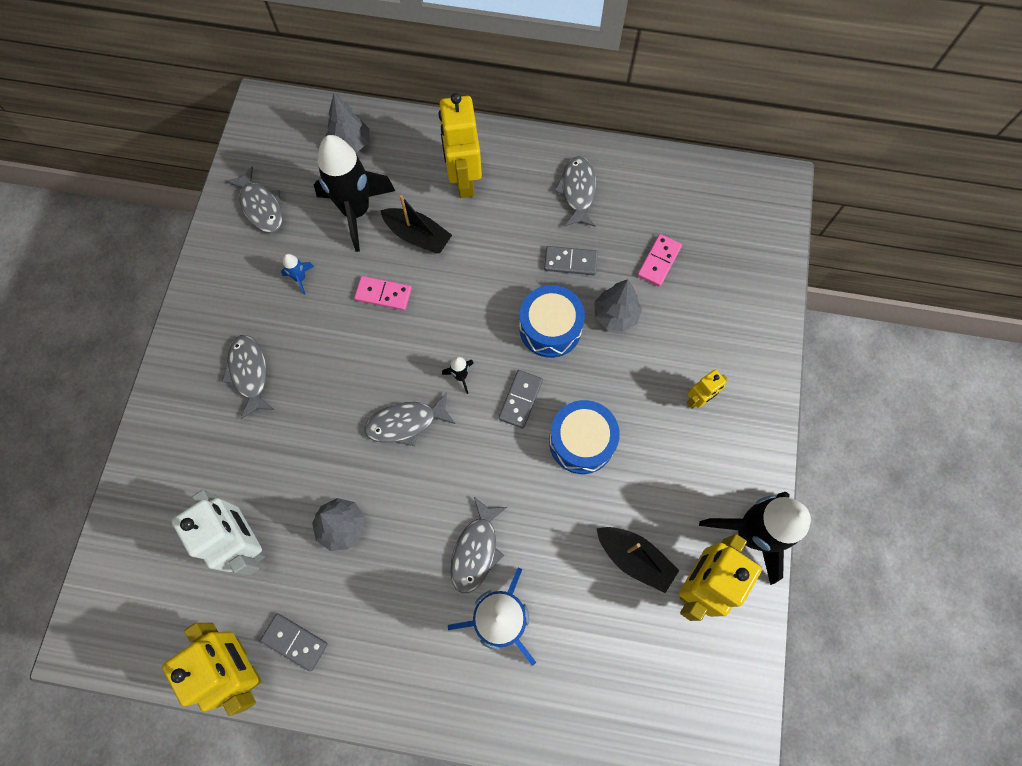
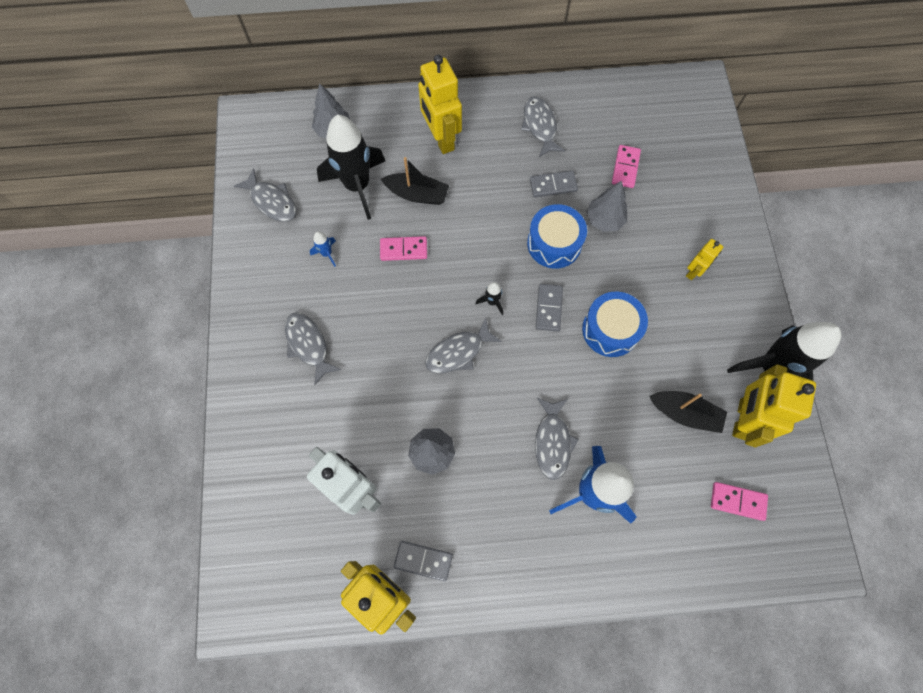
camera: 15 degrees left, 0 degrees up
(662, 675) = (737, 501): none -> pink domino

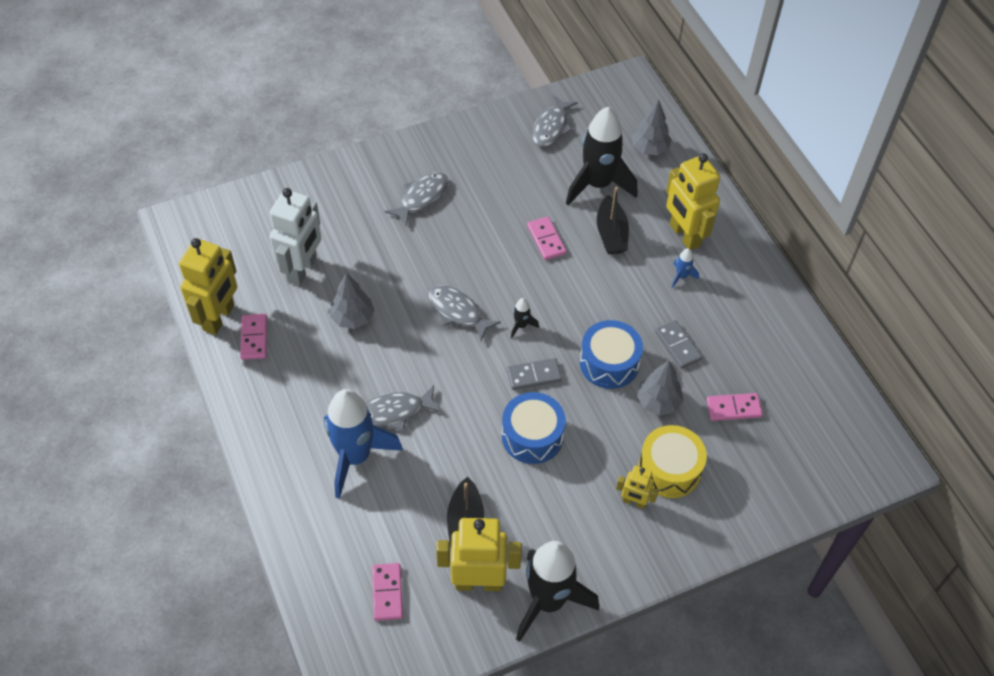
camera: 70 degrees right, 15 degrees down
(327, 253) = (516, 183): blue rocket -> blue rocket (681, 276)
(423, 560) = (254, 338): grey domino -> pink domino
(441, 139) = (684, 235): yellow robot -> yellow robot turned 75 degrees counterclockwise
(540, 126) = (745, 316): grey fish -> none
(670, 234) = (669, 469): none -> yellow drum

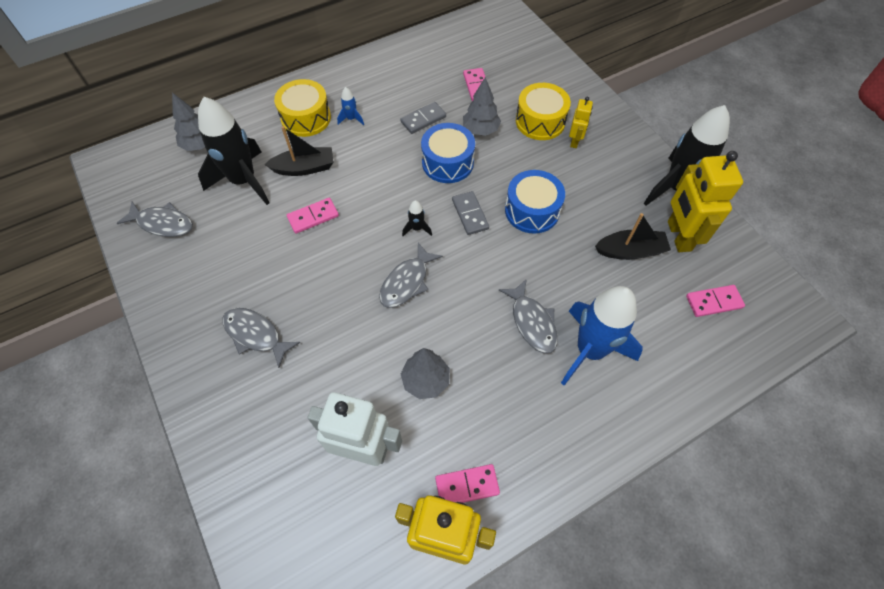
camera: 95 degrees left, 5 degrees up
(684, 235) = (306, 118): yellow robot -> yellow drum

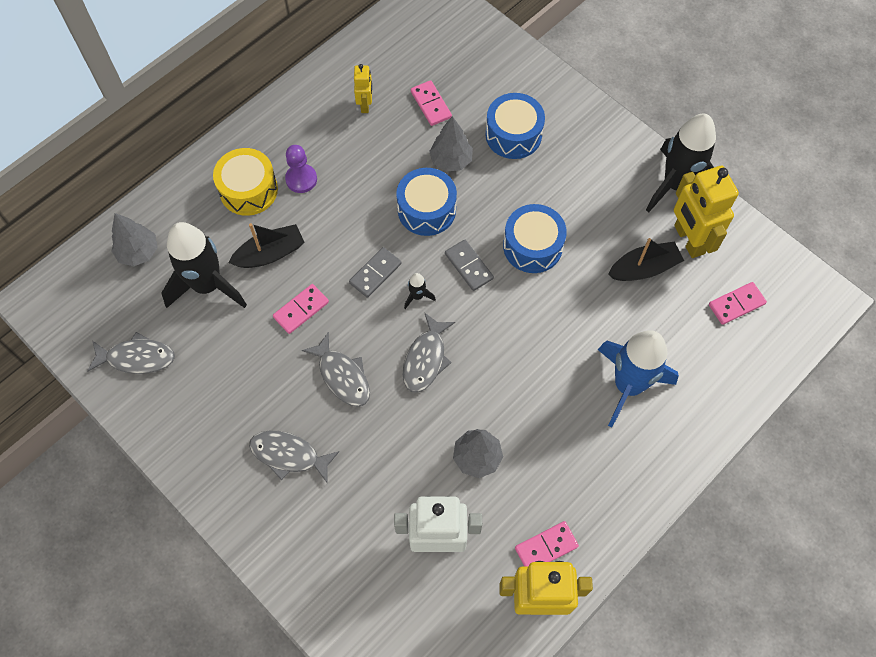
camera: 15 degrees left, 5 degrees up
(351, 119) = (301, 179): blue rocket -> purple pawn
(423, 119) = (383, 161): grey domino -> grey domino (375, 273)
(532, 322) = (564, 370): grey fish -> grey fish (342, 376)
(540, 121) = (513, 135): yellow drum -> blue drum
(575, 141) = (557, 151): yellow robot -> yellow robot (365, 105)

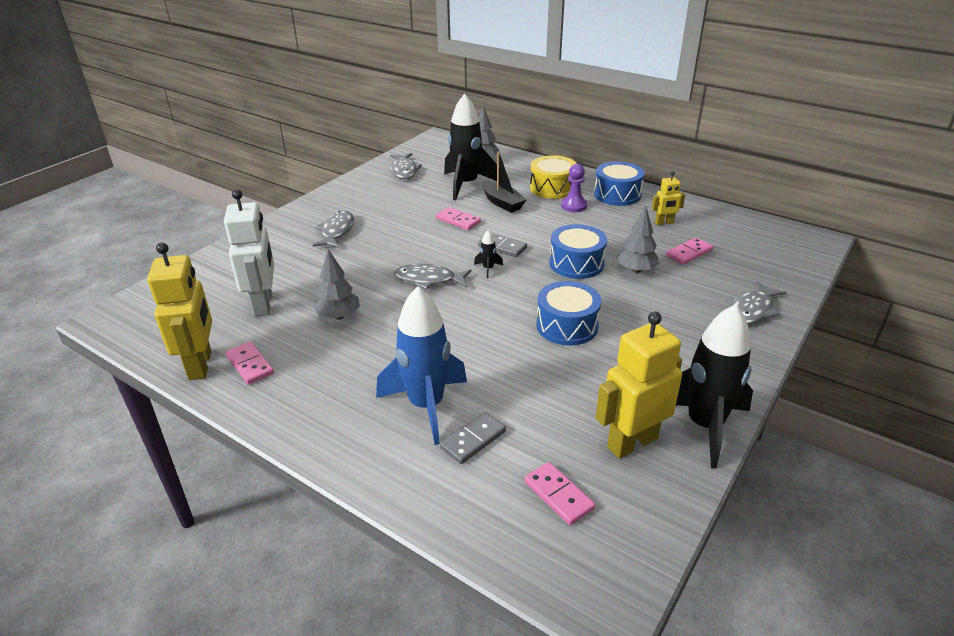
camera: 80 degrees right, 30 degrees down
(342, 376) = (405, 244): grey fish -> grey fish (752, 310)
(468, 266) = (528, 291): grey domino -> grey domino (473, 439)
(513, 135) = (689, 301): blue drum -> blue drum (617, 194)
(644, 268) = (575, 407): black boat -> none

